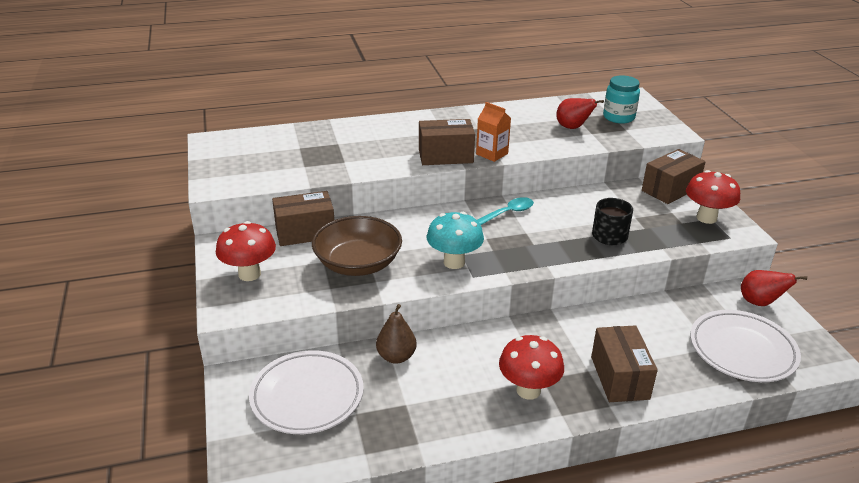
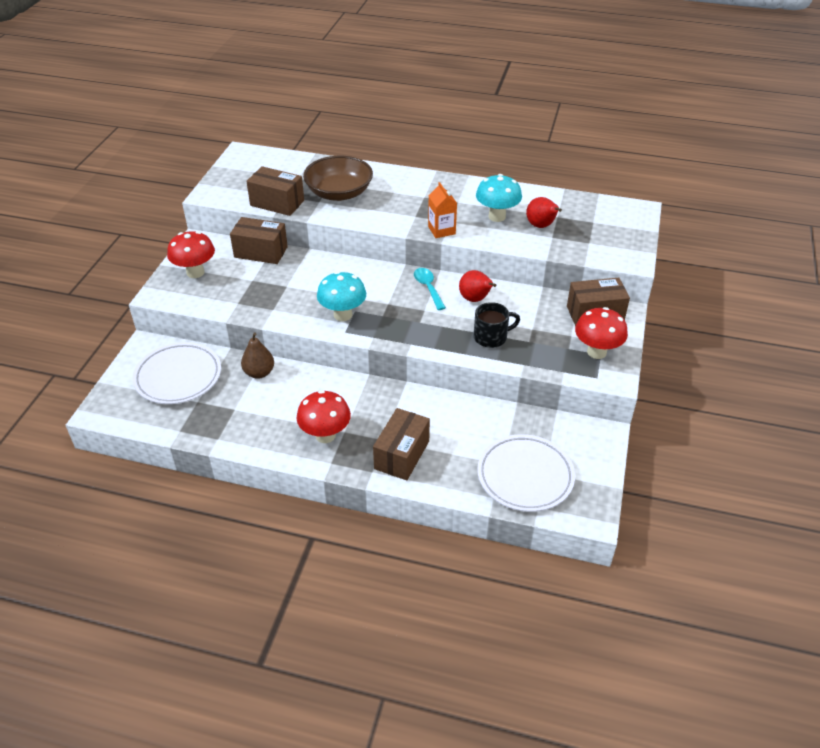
camera: 30 degrees right, 10 degrees up
(358, 263) = (274, 290): brown bowl -> brown bowl (339, 193)
(445, 156) = (401, 220): brown box -> brown box (277, 203)
(508, 213) = (428, 288): turquoise spoon -> turquoise spoon turned 105 degrees counterclockwise
(527, 130) = (497, 216): none -> turquoise mushroom
(618, 117) = (597, 228): turquoise jar -> none
(760, 302) = (589, 445): red pear -> red pear (475, 299)

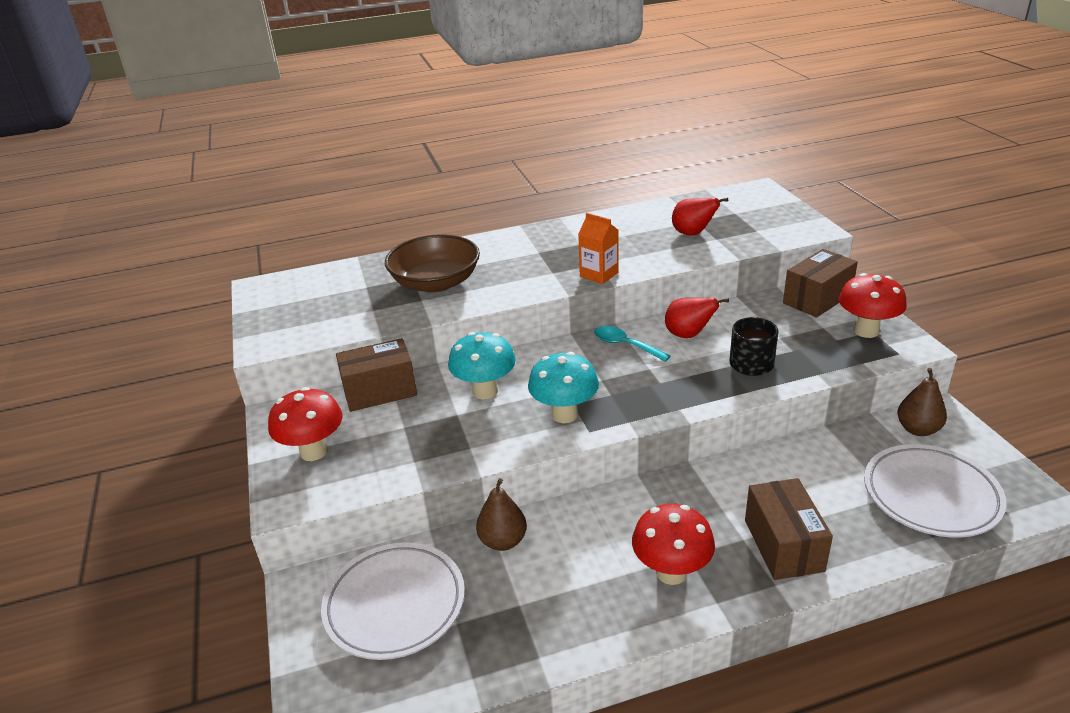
camera: 30 degrees left, 10 degrees down
(277, 203) = (370, 320): brown box -> none
(497, 216) = (638, 242): turquoise mushroom -> turquoise mushroom (485, 391)
(573, 435) = (917, 429): none -> brown pear

